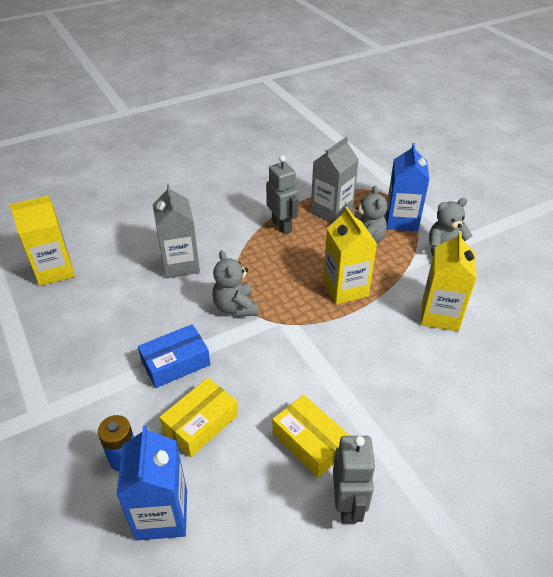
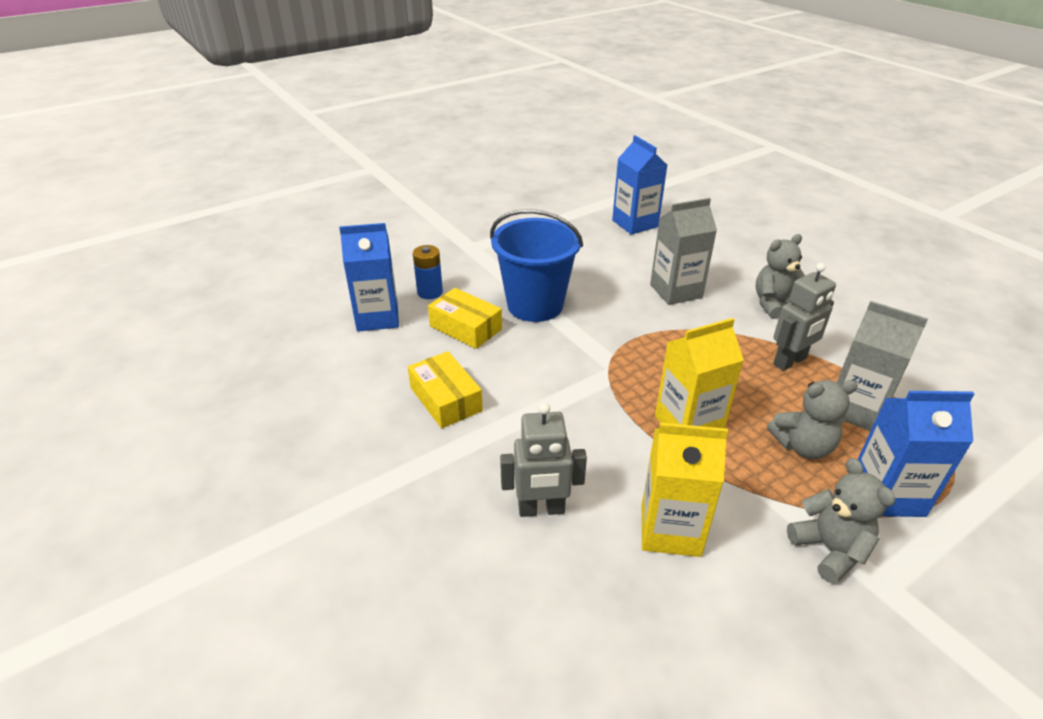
camera: 85 degrees right, 5 degrees down
(54, 271) = (635, 223): yellow carton -> blue carton
(175, 363) = (535, 305): blue box -> blue bucket
(235, 307) = (622, 335): grey teddy bear -> grey teddy bear (774, 304)
(310, 442) = (446, 399): yellow box -> yellow box turned 75 degrees counterclockwise
(348, 504) = (373, 428): grey robot -> grey robot (541, 509)

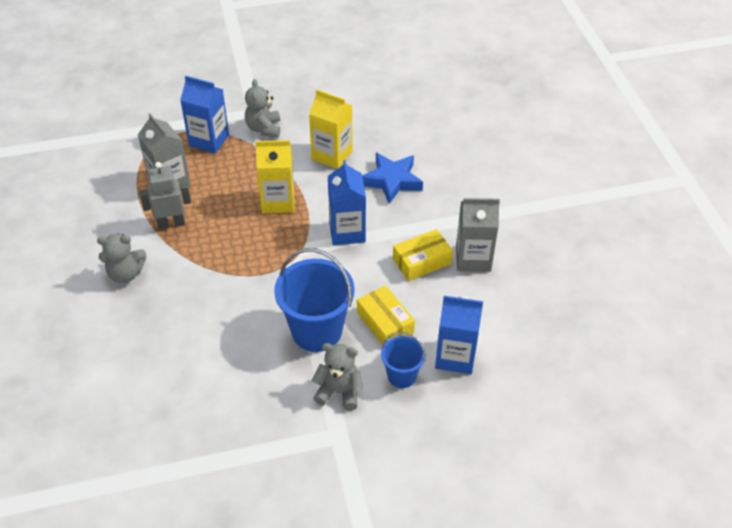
camera: 160 degrees left, 10 degrees up
(430, 292) = (401, 376): blue battery -> blue bucket
(446, 399) = (422, 261): yellow box -> yellow box turned 75 degrees clockwise
(541, 509) = (392, 181): grey robot -> blue star
(635, 223) = (145, 422): blue carton -> blue carton (347, 232)
(676, 291) = (189, 311): grey carton -> grey carton (473, 258)
(803, 446) = (224, 172): grey teddy bear -> grey teddy bear (339, 391)

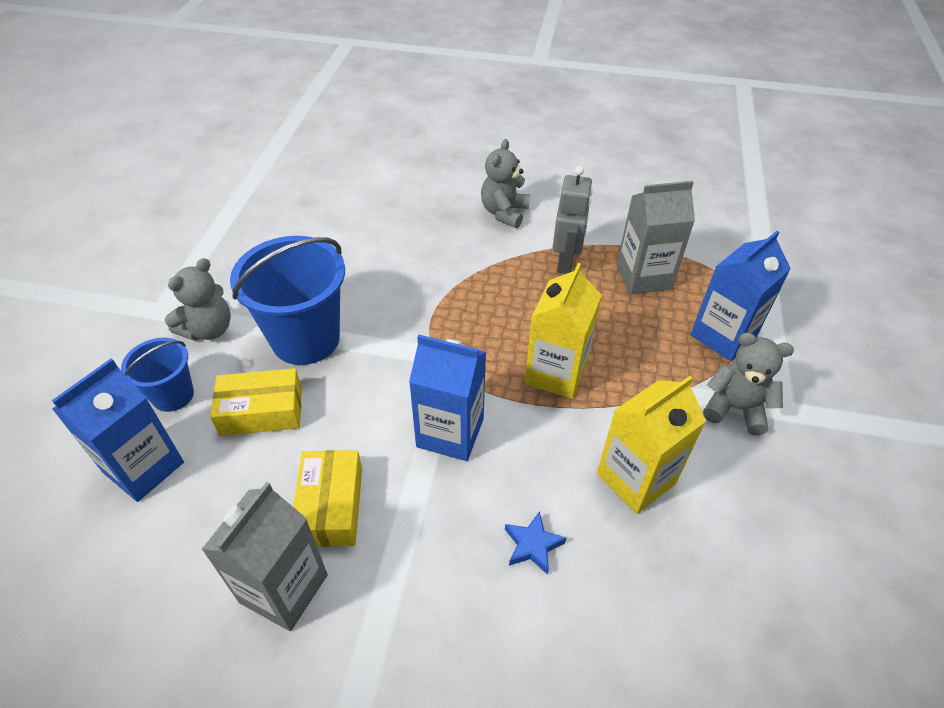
camera: 115 degrees right, 0 degrees up
(392, 181) = (532, 545): blue star -> blue star, size x0.51

